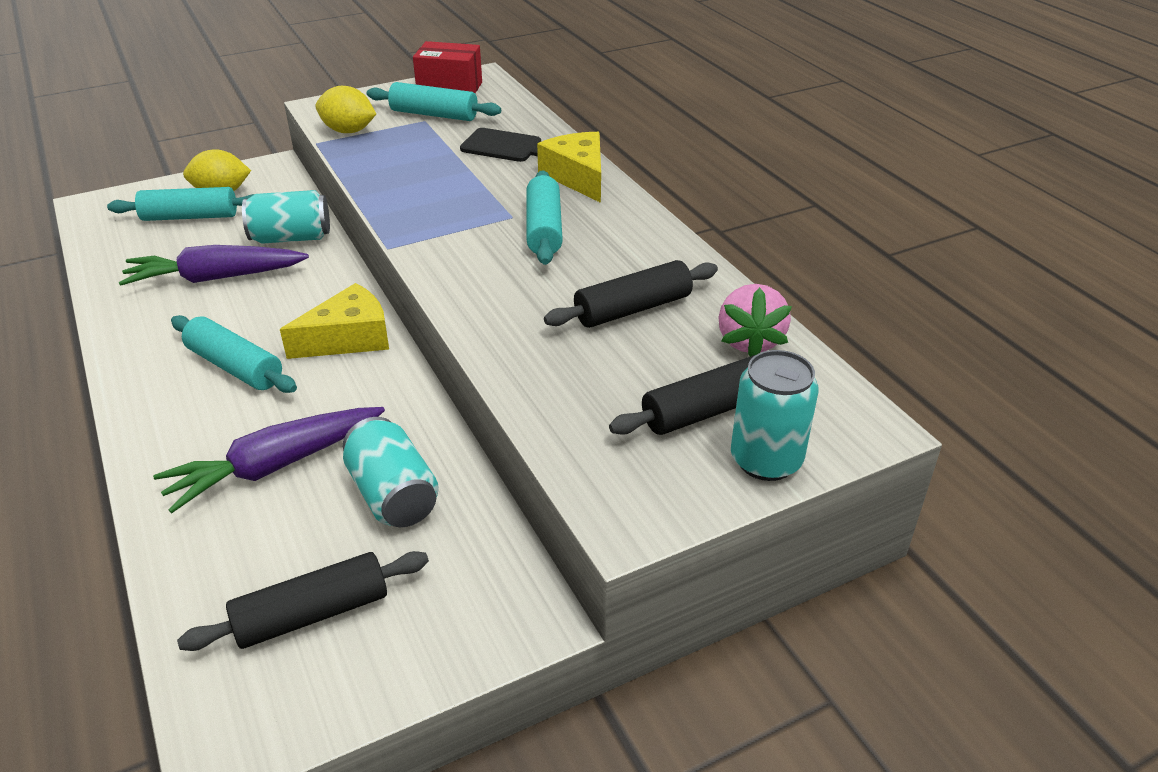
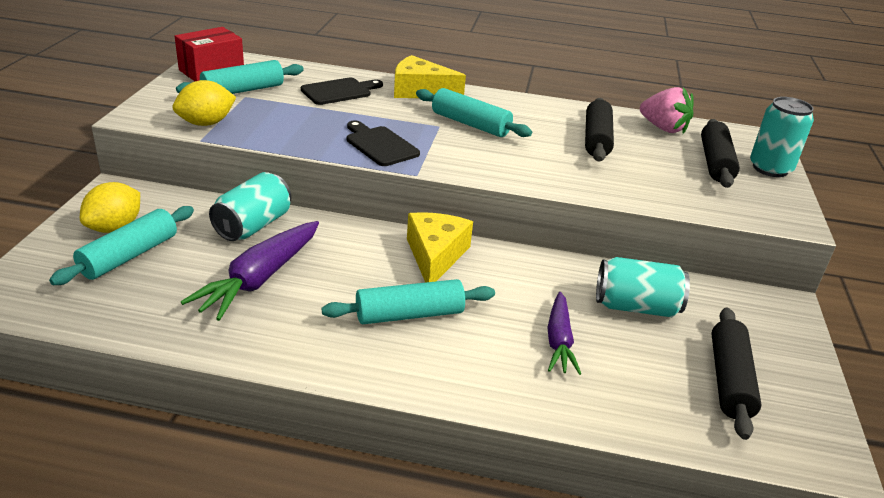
camera: 55 degrees left, 5 degrees down
(274, 466) = (559, 341): purple carrot -> purple carrot, size x0.64
(422, 208) = (380, 145): none -> black cutting board

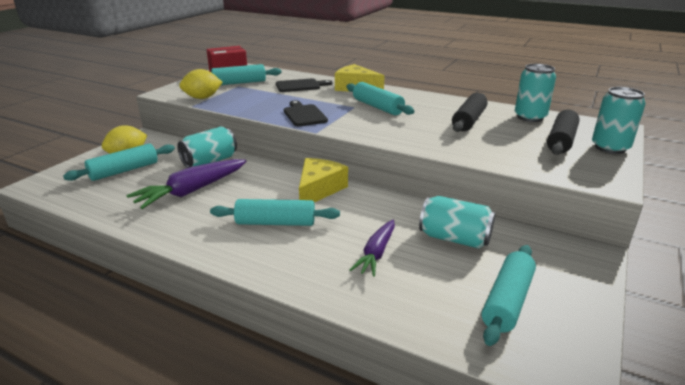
camera: 20 degrees right, 5 degrees down
(663, 128) = (530, 117): pink strawberry -> turquoise can
(729, 380) = (507, 301): black rolling pin -> turquoise rolling pin

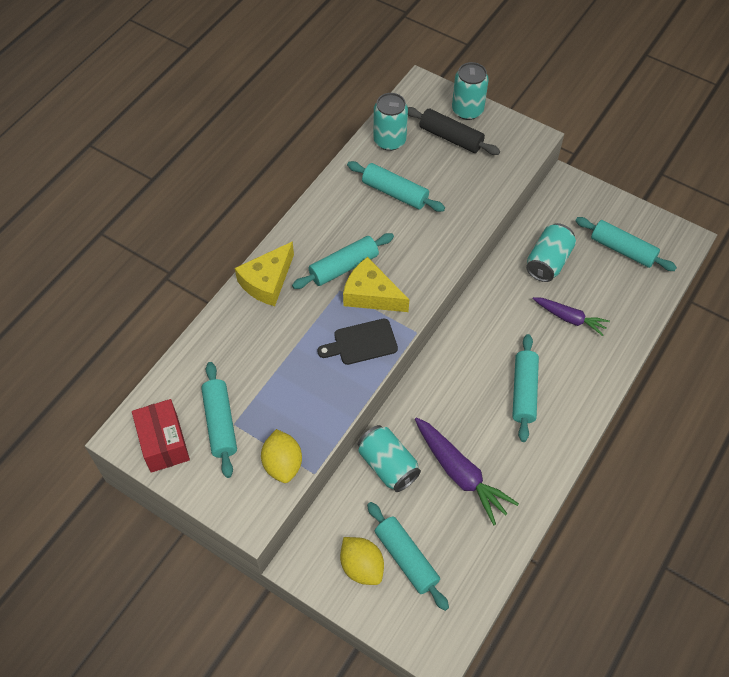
camera: 85 degrees left, 30 degrees up
(300, 86) = (247, 345): black cutting board -> none
(319, 189) = (462, 354): yellow cheese -> yellow cheese (371, 295)
(469, 121) = (395, 193): black rolling pin -> turquoise rolling pin

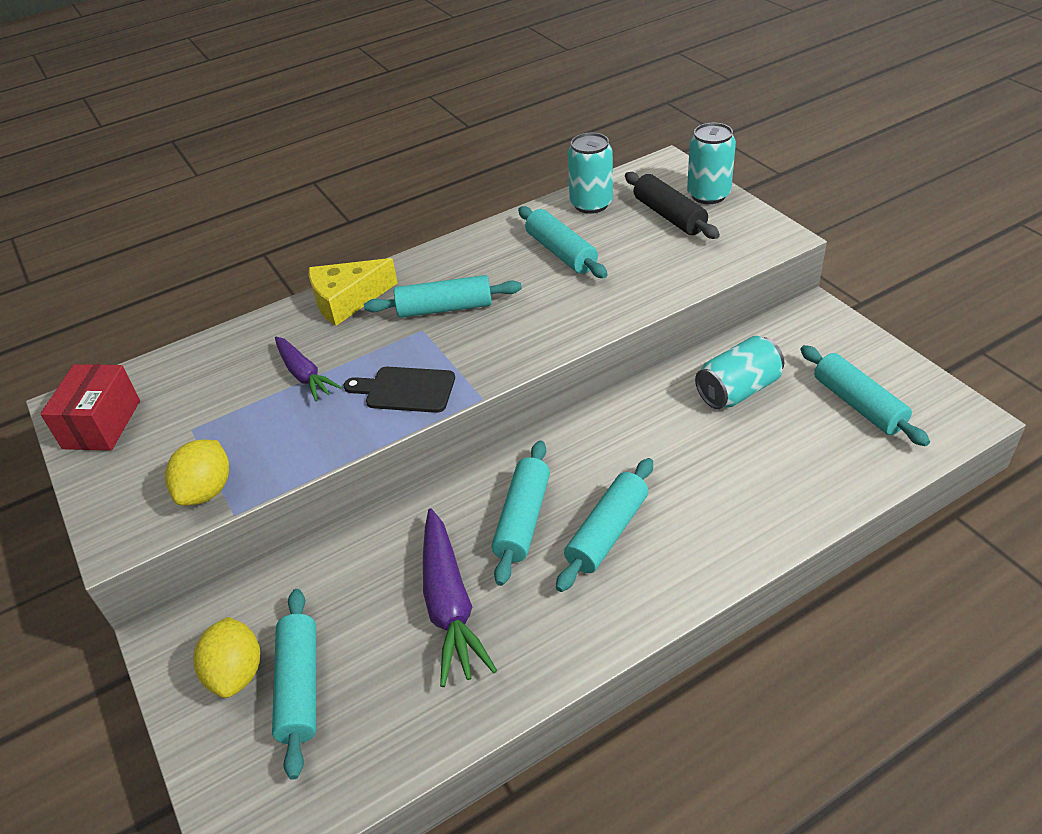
camera: 30 degrees right, 15 degrees down
(220, 423) = (177, 423): turquoise rolling pin -> turquoise rolling pin (522, 519)
(371, 295) = (455, 344): yellow cheese -> none
(388, 465) = (363, 559): turquoise can -> none
(570, 318) = (730, 464): purple carrot -> purple carrot (304, 375)

